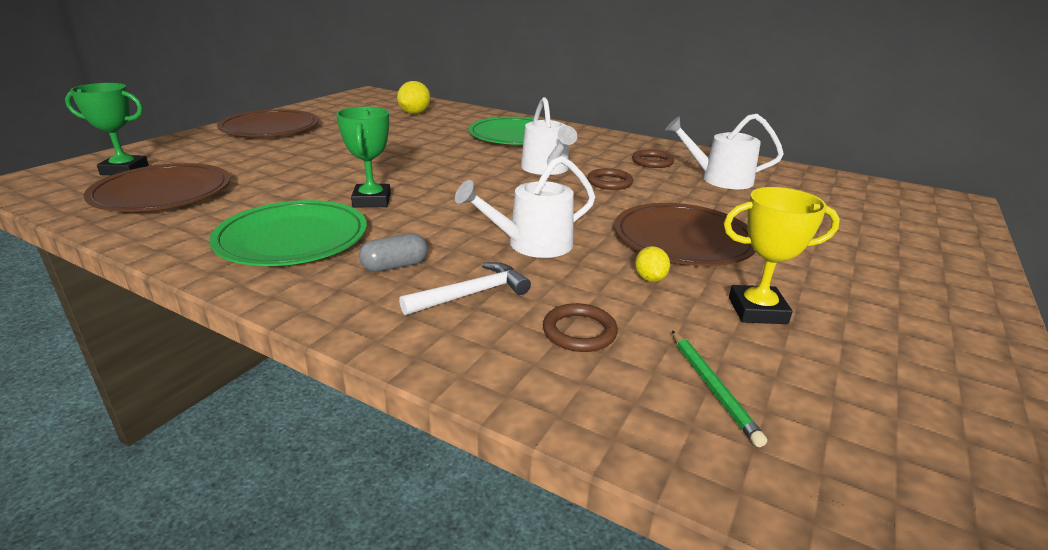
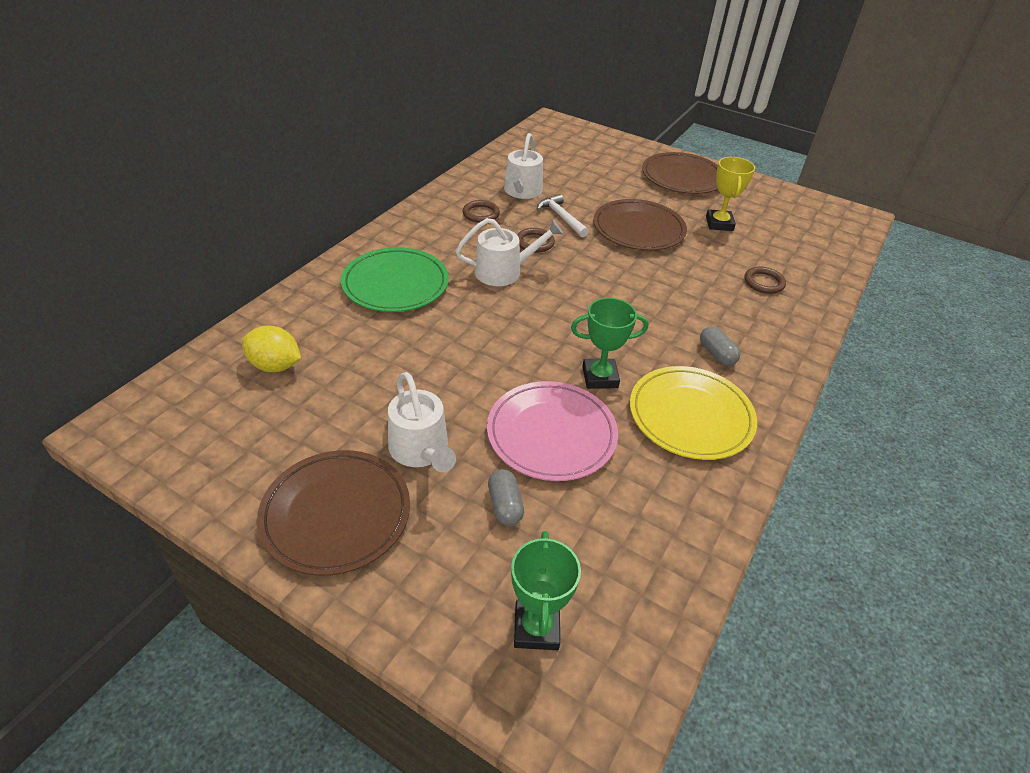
camera: 90 degrees left, 15 degrees up
(163, 193) = (610, 549): brown plate -> brown plate (682, 177)
(239, 164) = (505, 505): none -> grey capsule
(292, 239) = (690, 416): green plate -> yellow plate
(304, 180) = (551, 434): none -> pink plate
(471, 294) = (740, 319): white hammer -> white hammer (561, 217)
(532, 244) = (663, 291): white watering can -> white watering can (421, 450)
(650, 278) = (696, 250): yellow lemon -> none
(712, 388) = (792, 251): green pencil -> none

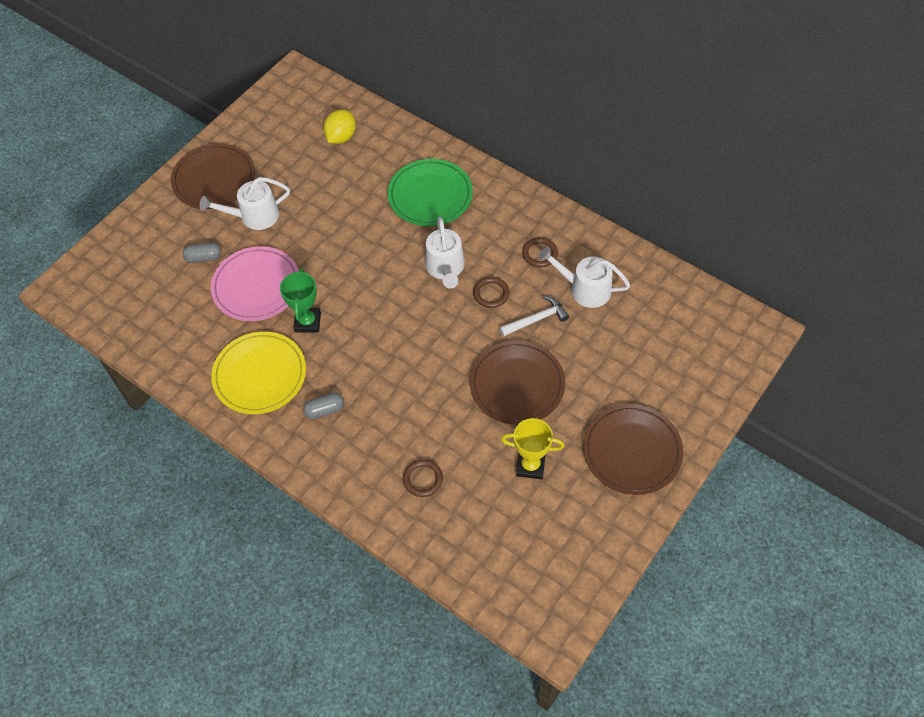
camera: 100 degrees right, 15 degrees up
(536, 628) = (123, 268): green trophy -> none

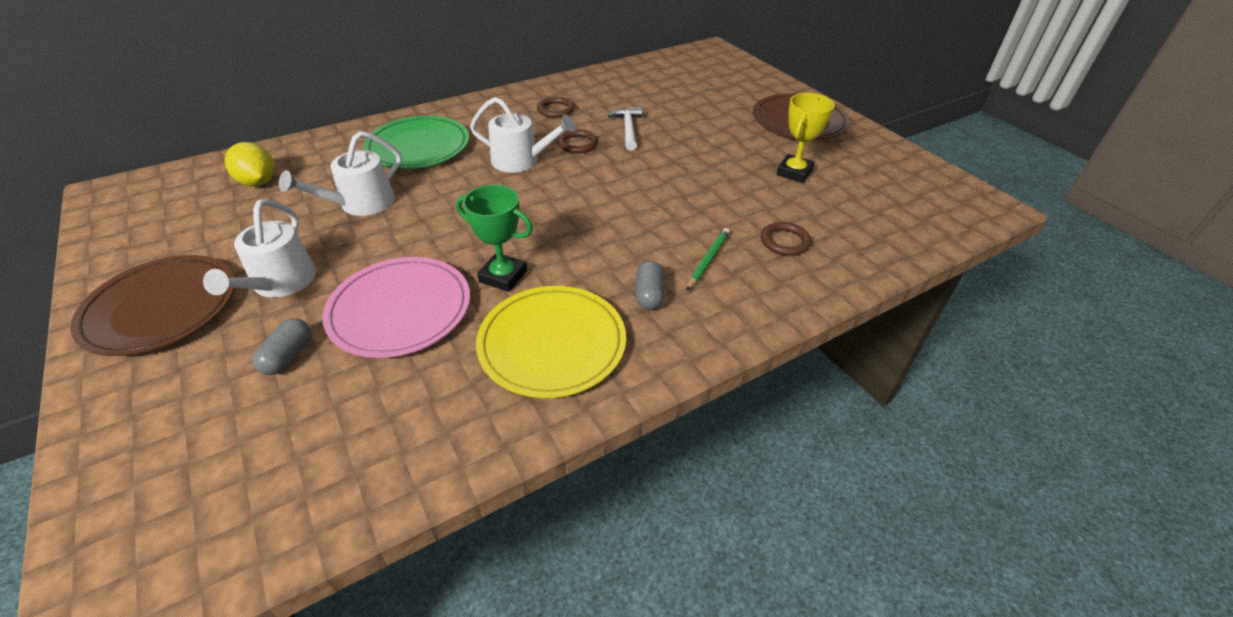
camera: 70 degrees left, 15 degrees down
(377, 434) = (708, 260): none -> green pencil
(517, 385) = (696, 157): brown plate -> none
(585, 289) = (614, 100): white watering can -> white watering can (361, 204)

